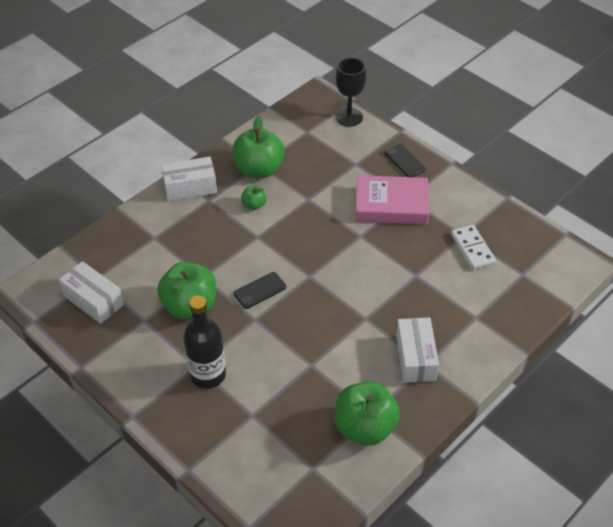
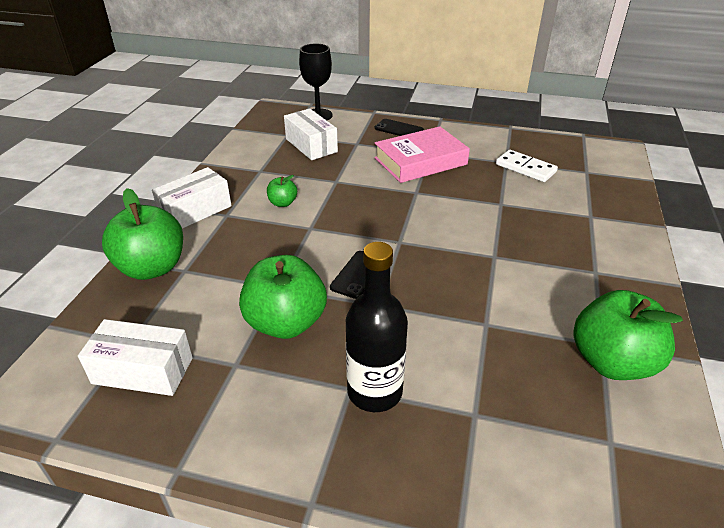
camera: 30 degrees left, 10 degrees down
(259, 169) = (263, 174): green apple -> green apple (152, 268)
(415, 357) = (580, 270): white box -> white box (311, 145)

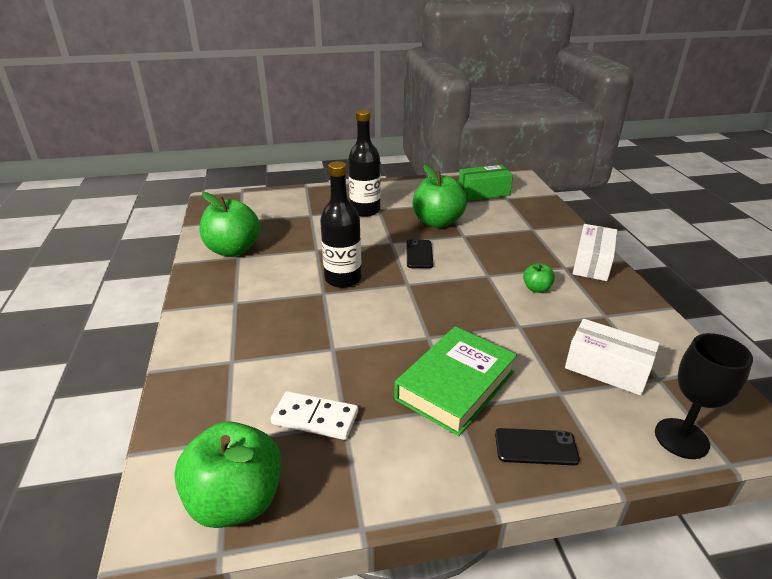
camera: 155 degrees right, 5 degrees down
(143, 370) = (483, 192): white box -> green box
(152, 268) = (553, 225): green apple -> green apple (236, 500)
(420, 161) = (455, 385): pink book -> green book
(466, 267) = (343, 279): none -> black bottle

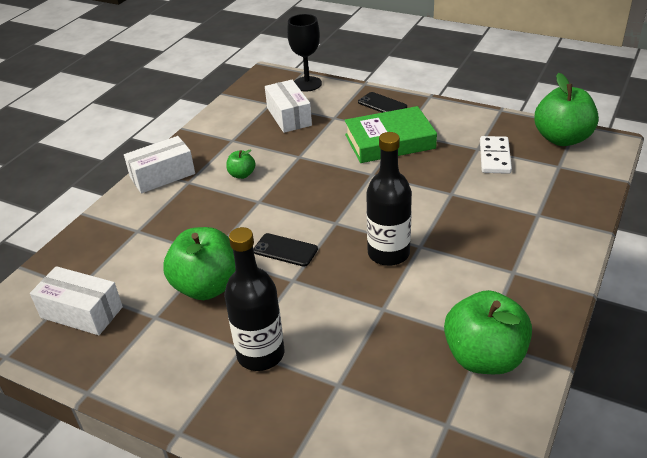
camera: 140 degrees left, 5 degrees up
(315, 418) = (495, 157): white domino -> white domino turned 45 degrees clockwise
(419, 254) = (285, 250): black phone -> black phone turned 75 degrees clockwise
(483, 192) = (81, 312): green box -> white box

